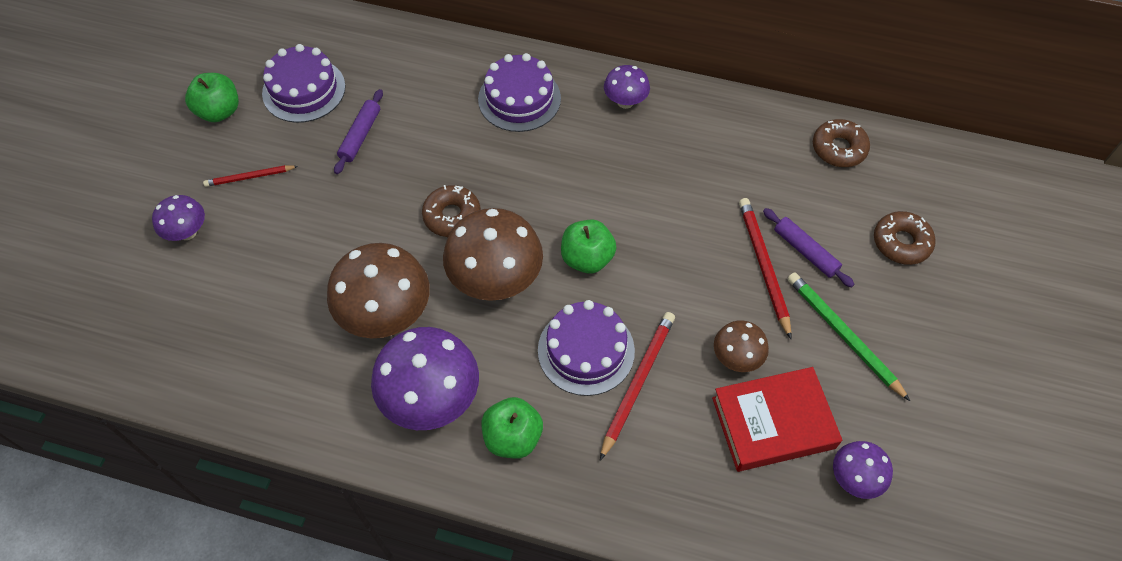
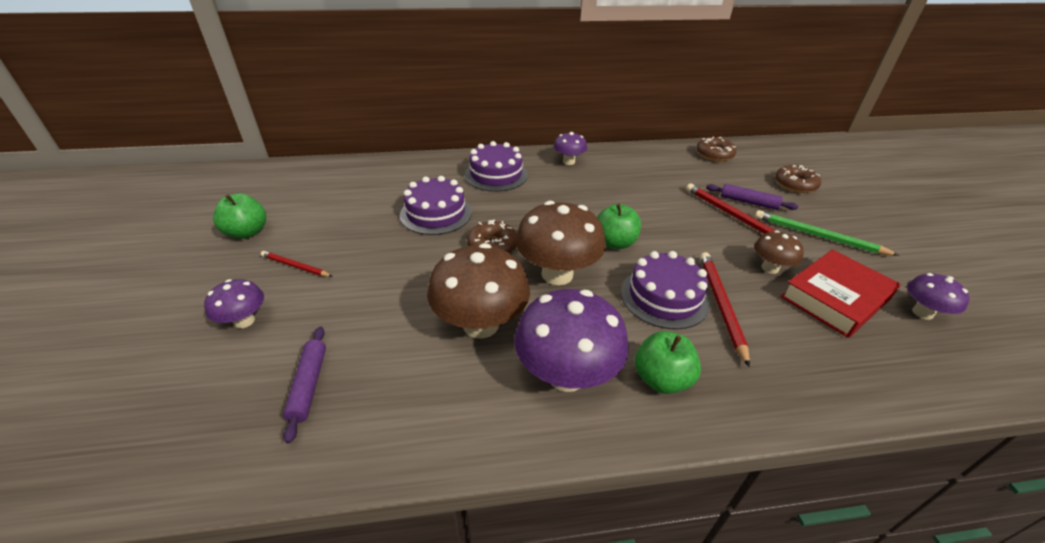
camera: 25 degrees left, 20 degrees down
(250, 177) = (295, 266): red pencil -> red pencil turned 60 degrees clockwise
(304, 90) = (321, 204): purple cake -> purple cake (436, 213)
(360, 136) = (385, 219): purple rolling pin -> purple rolling pin (309, 385)

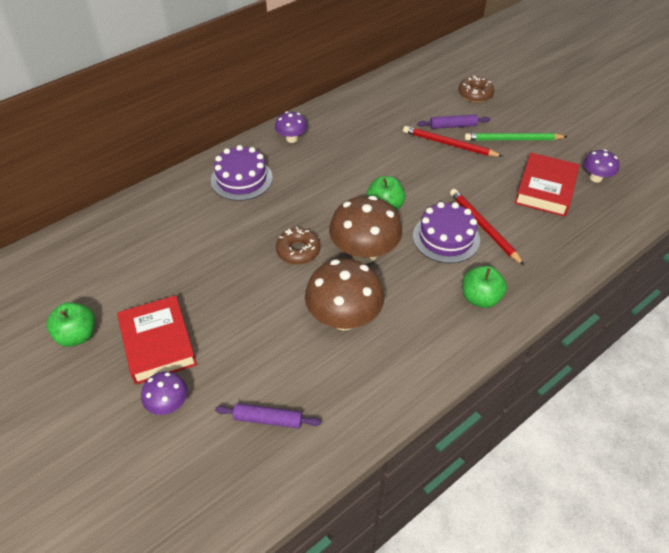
camera: 30 degrees left, 10 degrees up
(295, 266) = (158, 343): red pencil -> red book
(309, 385) = (268, 419): purple rolling pin -> purple rolling pin turned 45 degrees counterclockwise
(436, 213) = (226, 241): purple cake -> none
(566, 375) = (425, 324): purple mushroom -> none
(714, 154) = (401, 83): brown donut -> none
(770, 268) = (497, 182): brown mushroom -> none

